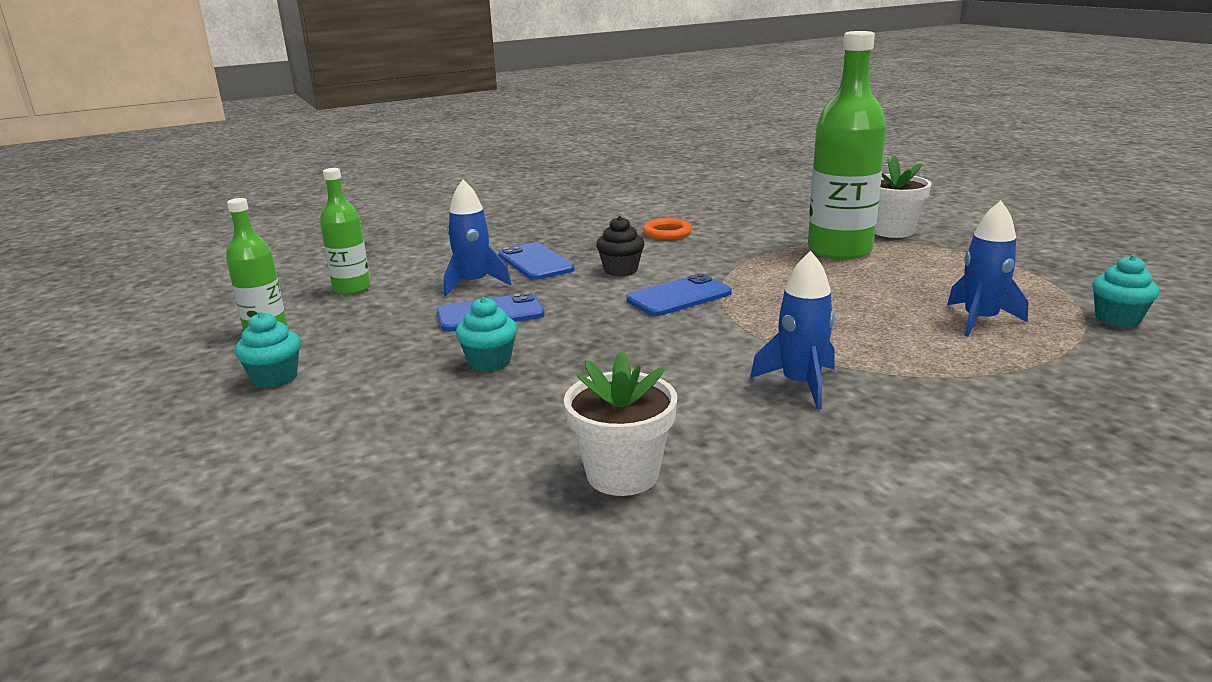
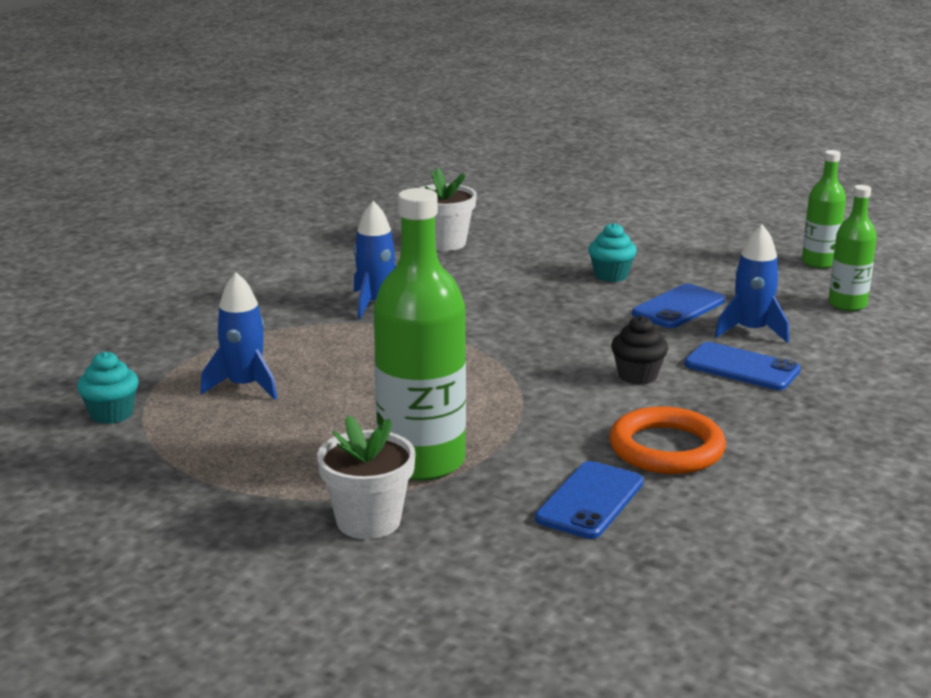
camera: 150 degrees right, 0 degrees up
(275, 378) = (731, 241): turquoise cupcake -> none
(667, 233) = (666, 448): orange ring -> orange ring, size x1.64
(679, 296) = (540, 356): blue phone -> blue phone (590, 501)

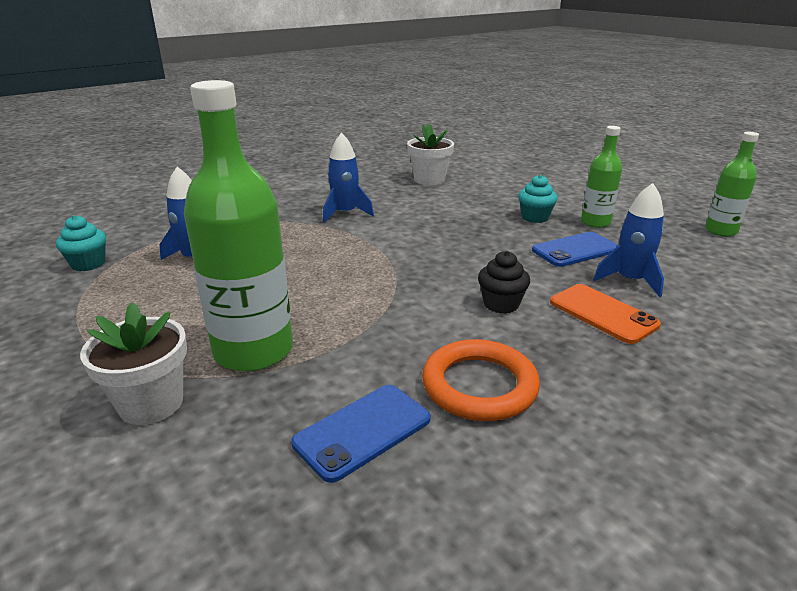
camera: 20 degrees right, 5 degrees up
(741, 367) = (602, 313): blue phone -> orange phone
(847, 304) = (734, 270): green bottle -> green bottle (595, 222)

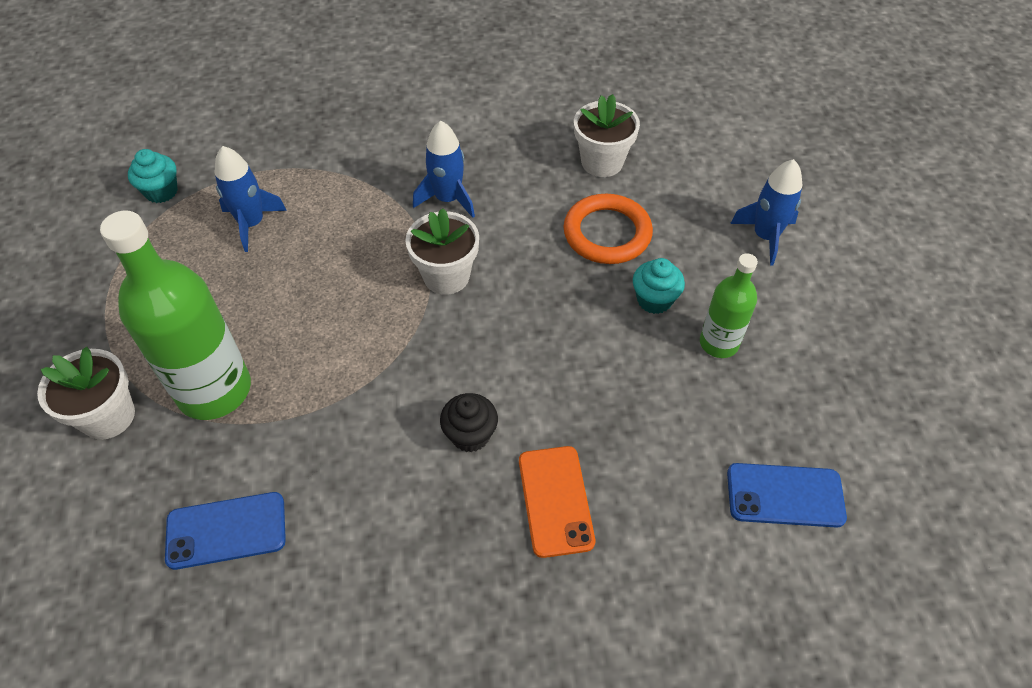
camera: 30 degrees right, 25 degrees up
(386, 243) = (446, 276): none -> white flower pot
(479, 386) = (352, 532): orange ring -> orange ring (607, 233)
(575, 250) = (637, 384): blue phone -> blue phone (785, 495)
(630, 280) = (641, 466): blue rocket -> blue rocket (765, 236)
(721, 231) = (864, 434): green bottle -> none

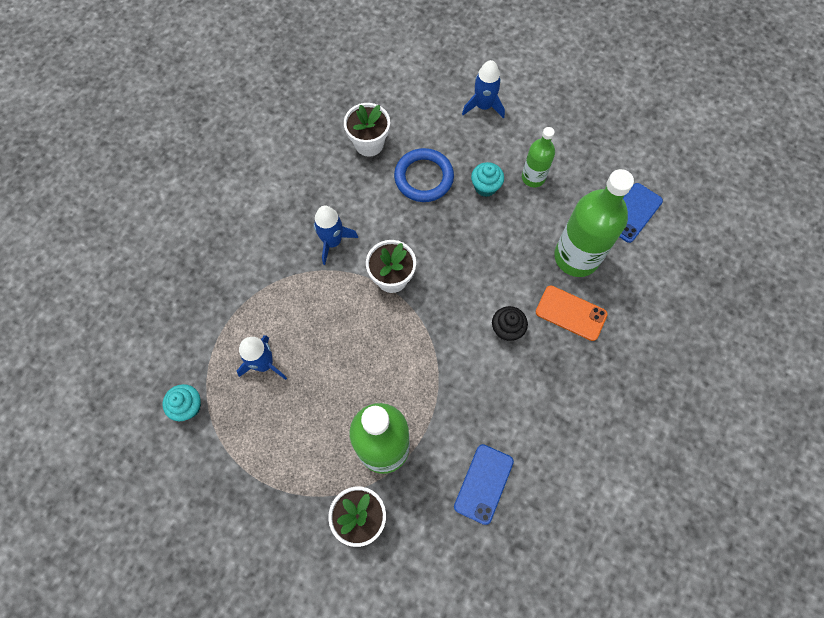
camera: 55 degrees left, 15 degrees up
(607, 233) = (423, 177): orange ring -> blue ring
(648, 460) = (576, 257): none -> green bottle

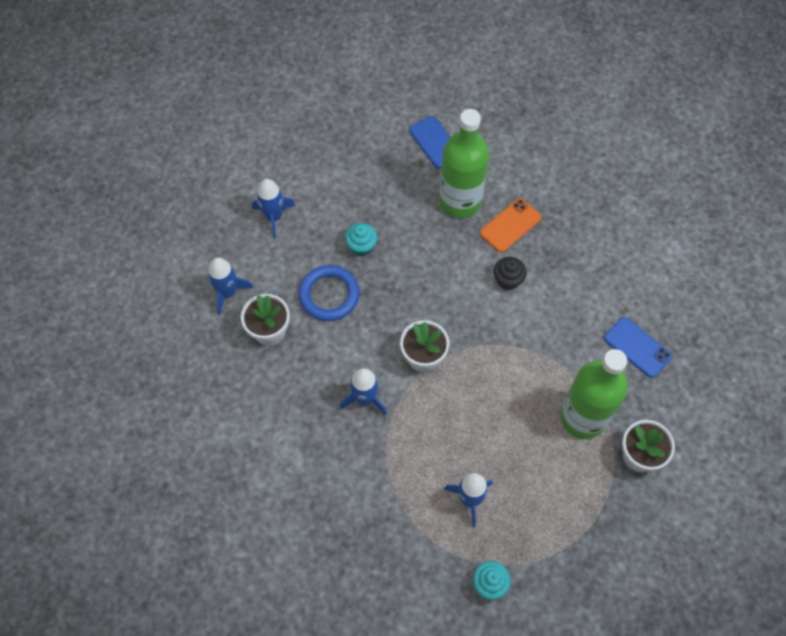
camera: 70 degrees left, 5 degrees down
(393, 99) = (228, 292): none -> blue rocket
(533, 177) = (368, 204): green bottle -> none

